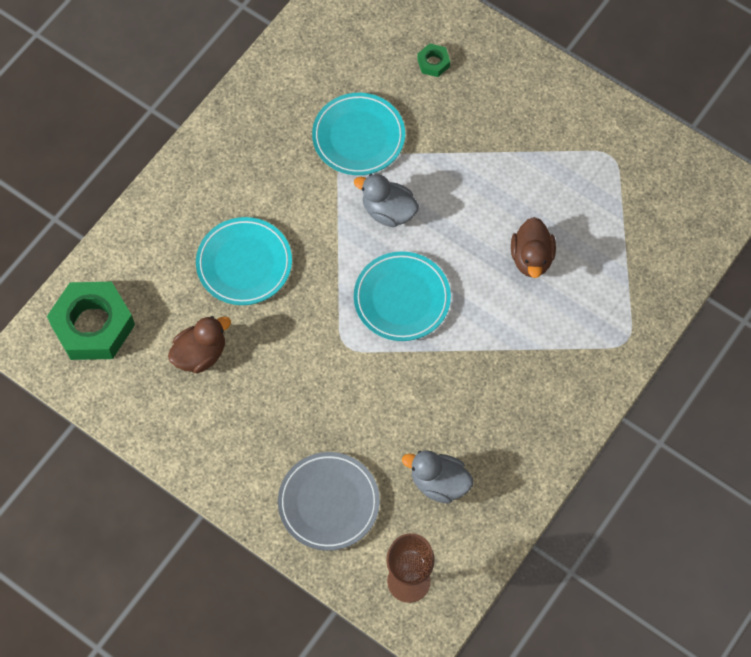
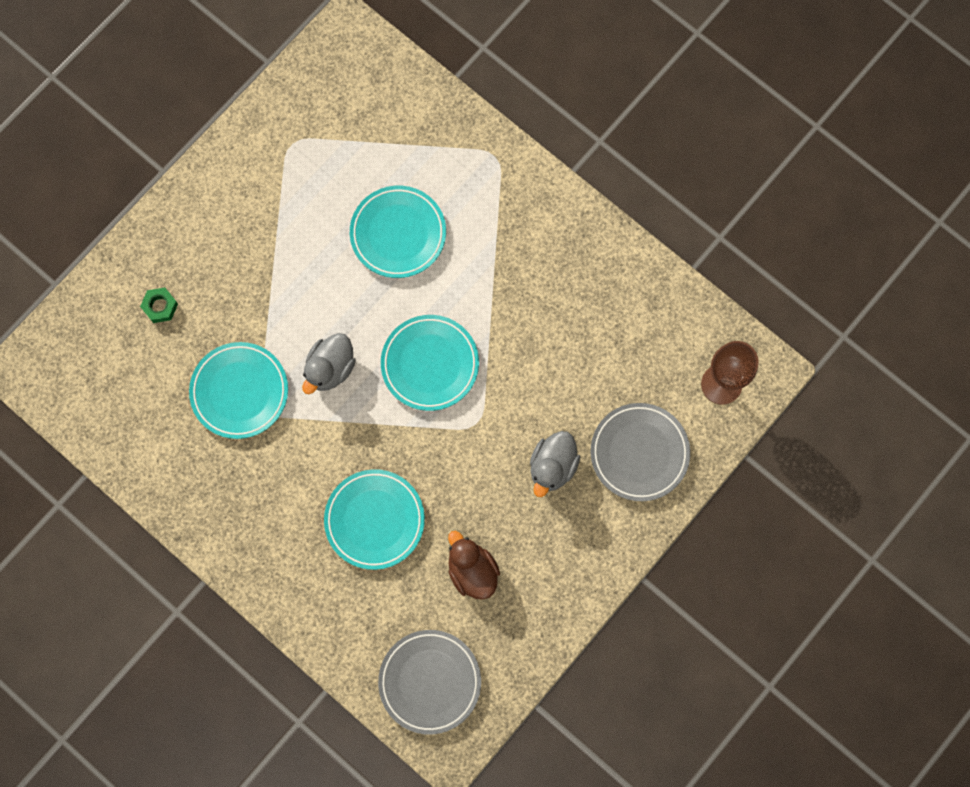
camera: 85 degrees left, 10 degrees up
(93, 325) = (430, 682): green nut -> grey plate
(439, 483) = (626, 346): grey duck -> grey duck (552, 467)
(531, 258) = (398, 234): brown duck -> turquoise plate

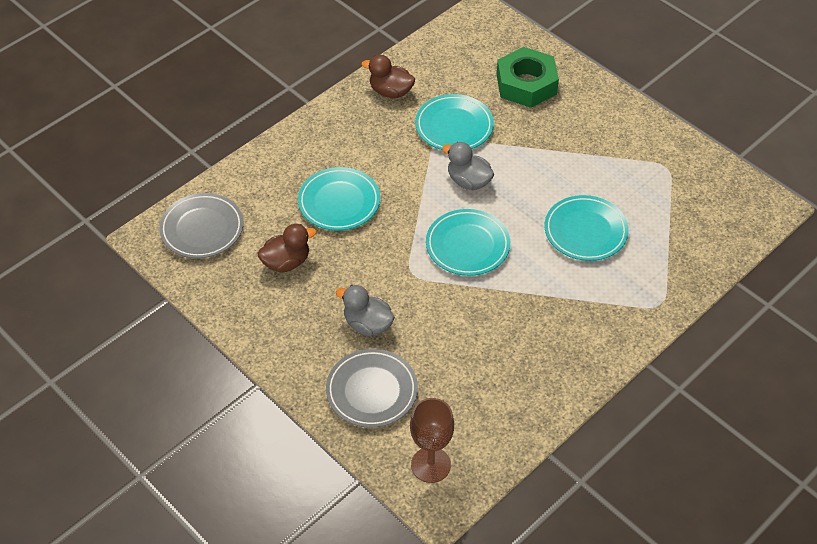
camera: 95 degrees right, 25 degrees down
(160, 306) = (526, 84): green nut -> green nut, size x2.32
(181, 476) = (390, 92): none -> brown duck

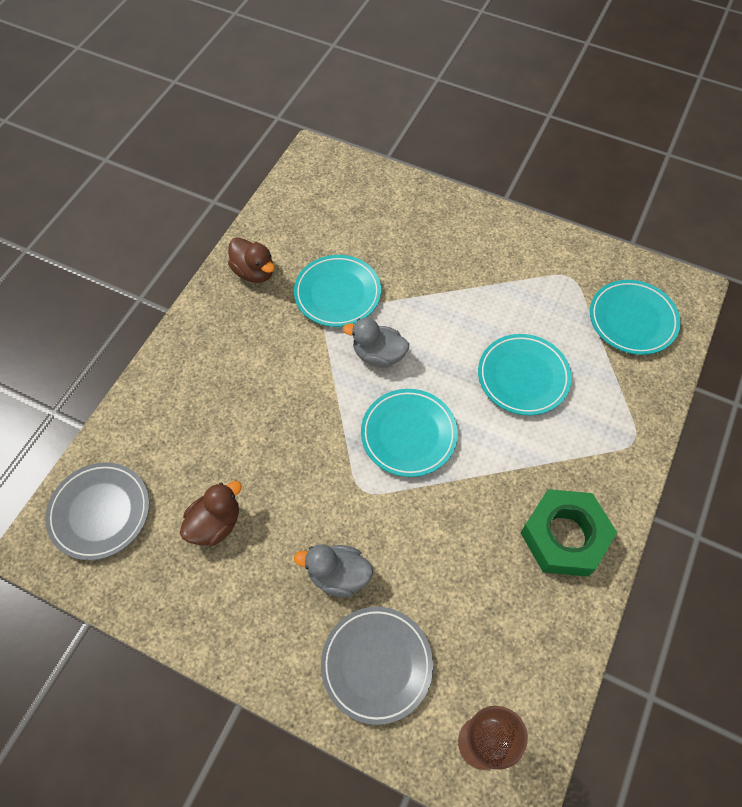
camera: 20 degrees left, 10 degrees up
(339, 202) = (247, 425): turquoise plate -> turquoise plate (632, 320)
(390, 92) = (254, 272): brown duck -> brown duck turned 135 degrees counterclockwise
(526, 84) = (392, 223): green nut -> green nut (564, 536)

